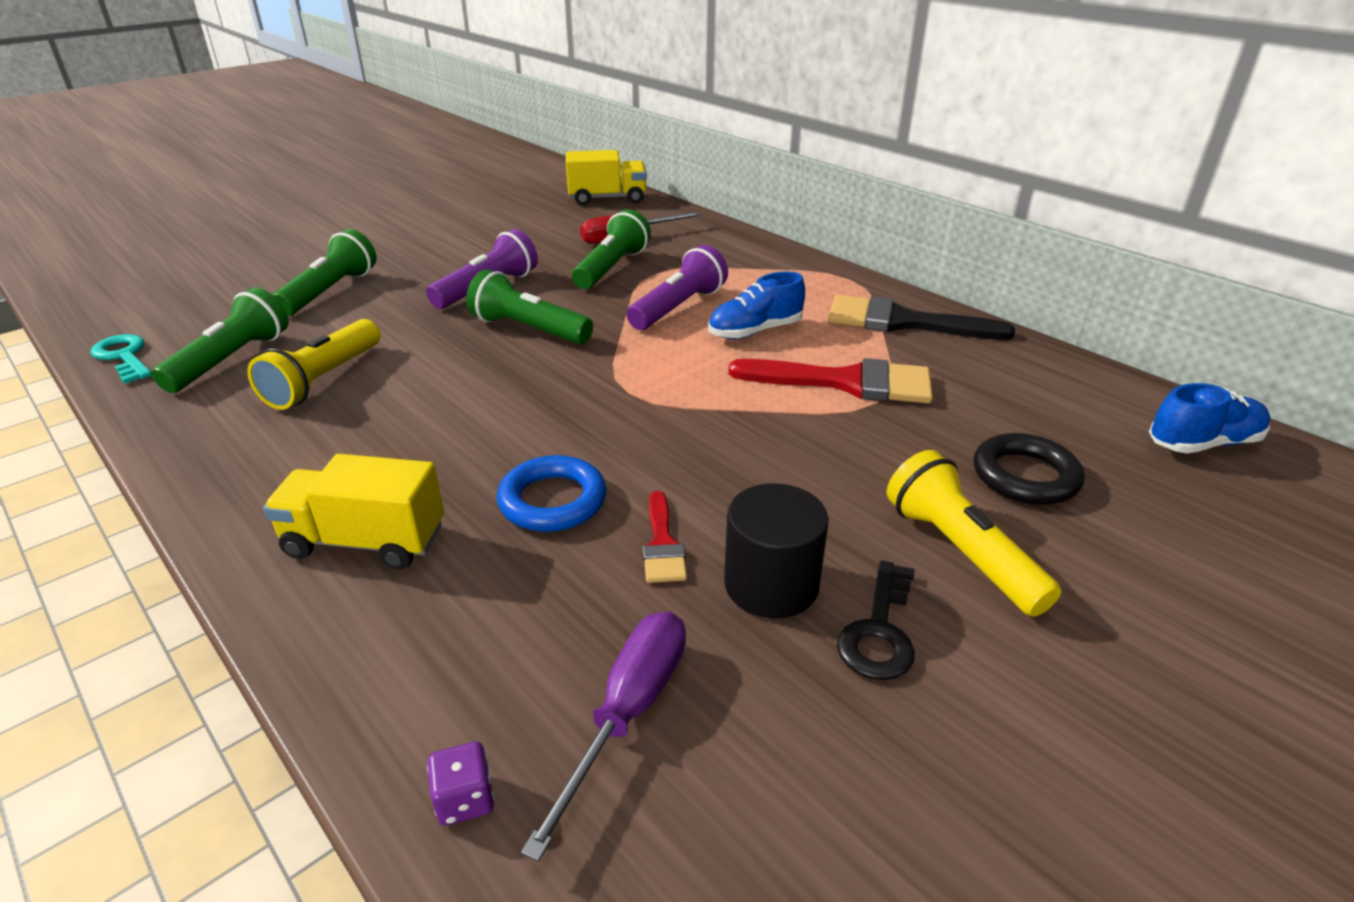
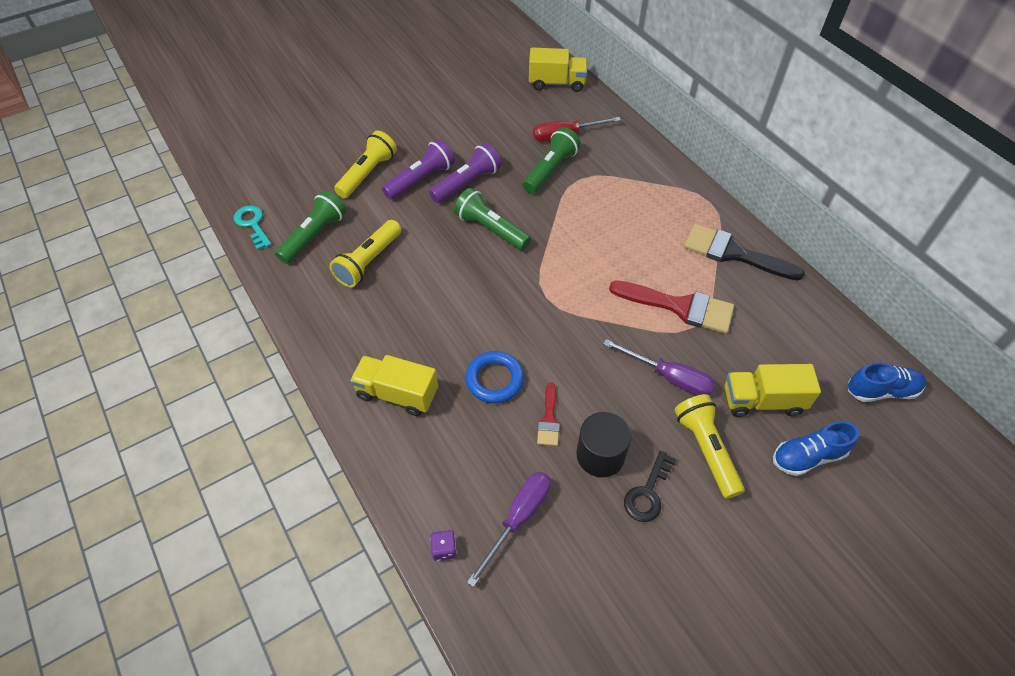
camera: 10 degrees right, 20 degrees up
(330, 291) = (367, 174): green flashlight -> yellow flashlight
(678, 308) = (588, 219): purple flashlight -> purple flashlight (421, 179)
(755, 331) = (634, 250): blue shoe -> blue shoe (807, 456)
(859, 464) = (669, 377): none -> purple screwdriver
(1025, 476) = (762, 401): black ring -> yellow truck

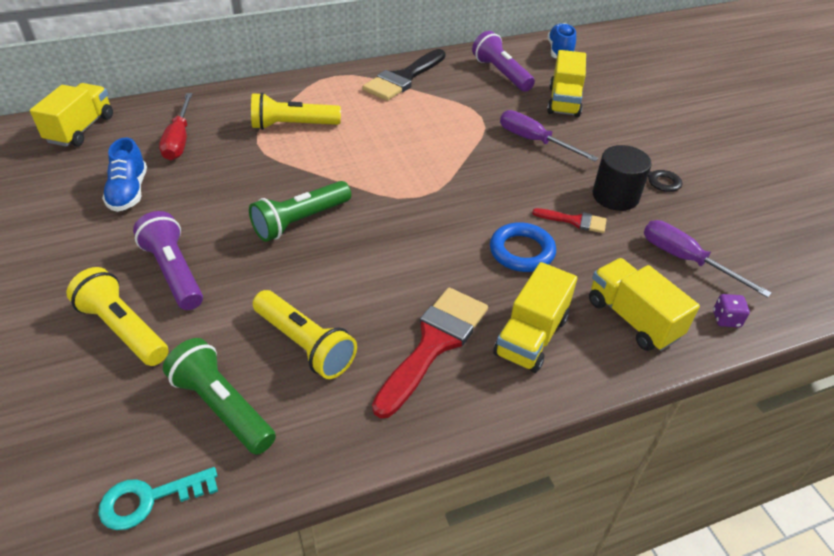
camera: 80 degrees left, 10 degrees down
(430, 468) = (632, 319): none -> yellow truck
(467, 183) = (209, 230): purple flashlight -> purple flashlight (501, 74)
(550, 170) = (229, 160): green flashlight -> none
(669, 377) = (534, 141): purple screwdriver -> purple screwdriver turned 90 degrees counterclockwise
(680, 307) = (456, 118): red brush -> red brush (434, 344)
(706, 450) = (610, 138): yellow flashlight -> yellow flashlight (293, 125)
(807, 456) = (616, 95): blue shoe -> blue shoe (129, 192)

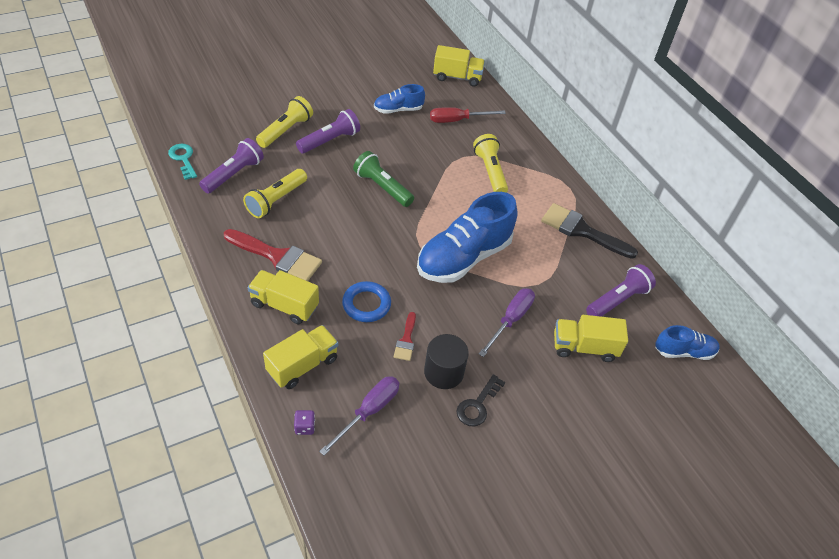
camera: 80 degrees right, 5 degrees up
(223, 407) = (233, 174): green flashlight -> purple flashlight
(441, 163) = (464, 257): none -> blue shoe

